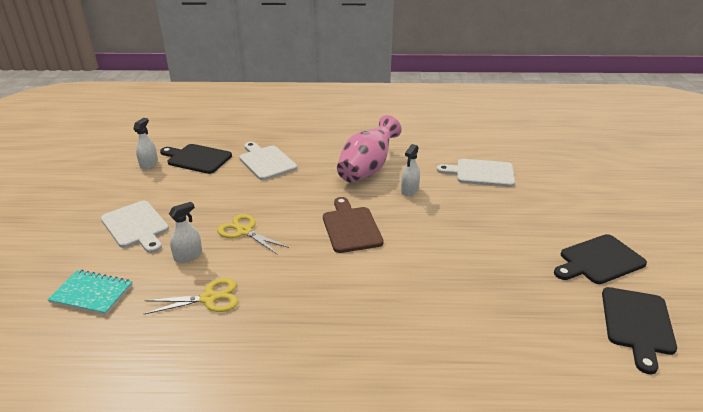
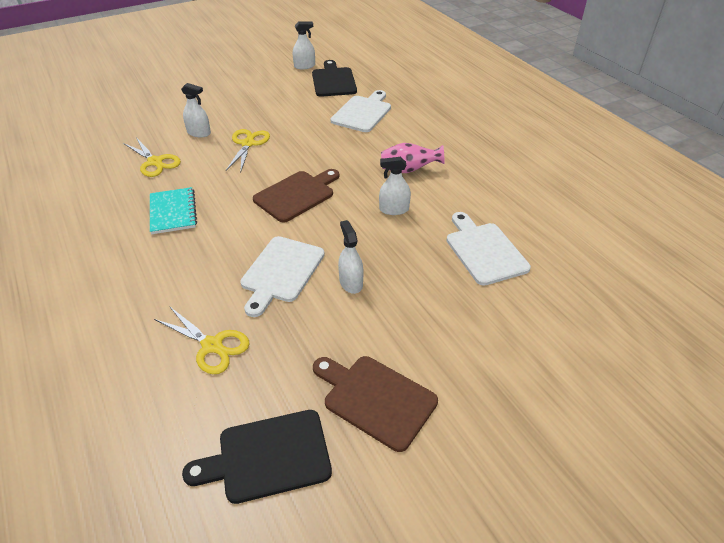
camera: 60 degrees right, 10 degrees up
(92, 294) = (134, 116): turquoise notebook -> turquoise notebook (173, 212)
(136, 226) = (219, 97): white cutting board -> white cutting board (281, 272)
(367, 169) = (409, 170): pink vase -> pink vase, size x0.59
(479, 235) = (351, 283): none -> white spray bottle
(514, 324) = (212, 345): none -> yellow scissors
(599, 260) = (376, 399): black cutting board -> brown cutting board

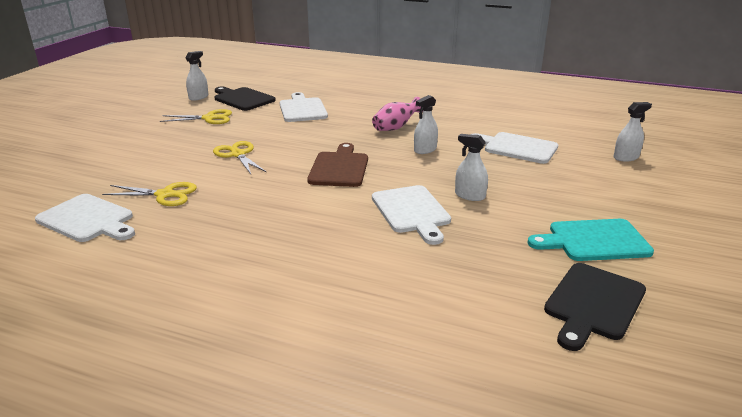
camera: 40 degrees left, 15 degrees down
(91, 162) = (88, 219): none -> white cutting board
(173, 212) = (249, 217): turquoise notebook -> none
(199, 133) = (174, 163): white spray bottle -> white spray bottle (626, 157)
(212, 345) = (442, 273): yellow scissors -> yellow scissors (209, 118)
(376, 399) = (594, 241): brown cutting board -> turquoise cutting board

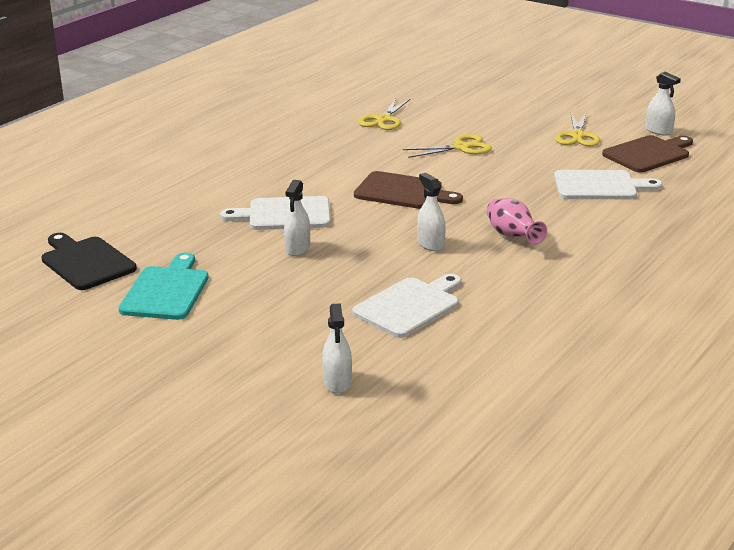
camera: 105 degrees right, 0 degrees up
(88, 219) = (355, 97): white cutting board -> none
(242, 99) = (648, 154): black cutting board -> brown cutting board
(470, 195) = (297, 248): white spray bottle -> white spray bottle turned 150 degrees clockwise

